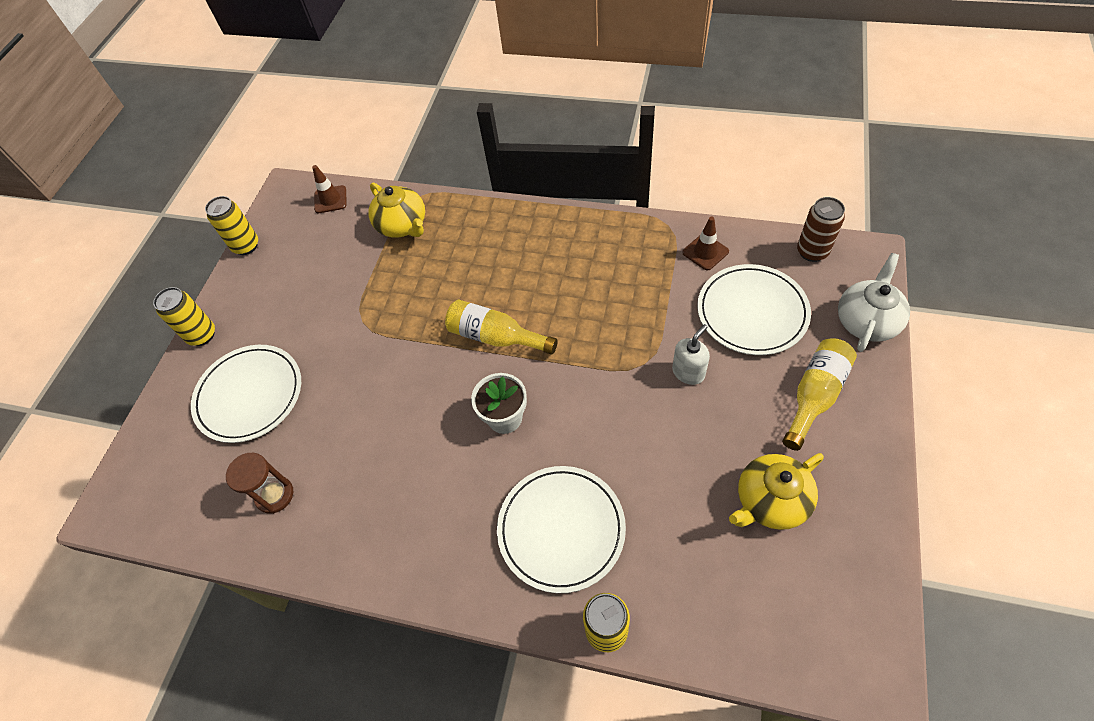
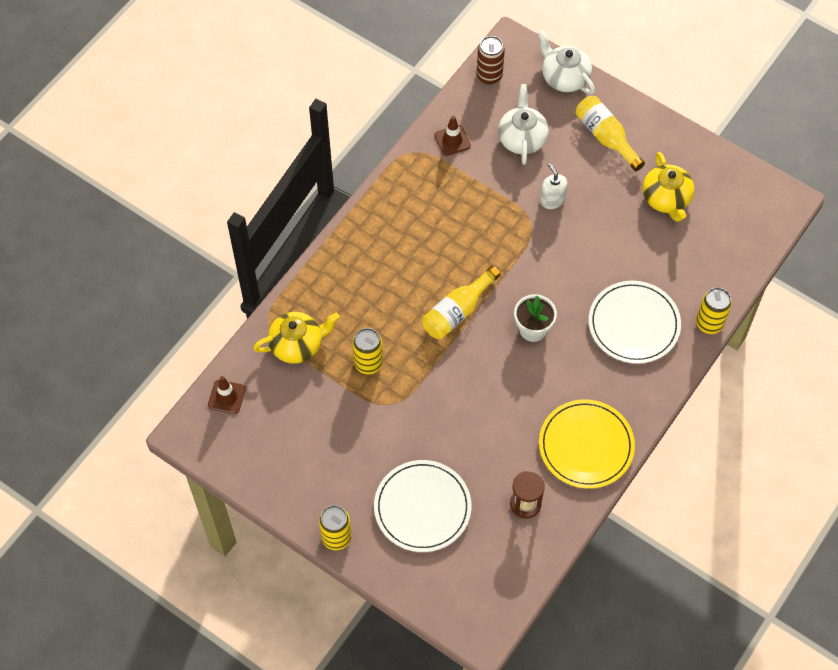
camera: 75 degrees left, 5 degrees up
(246, 246) = (245, 483): yellow can -> yellow can (368, 363)
(369, 534) = (586, 446): none -> yellow plate
(752, 312) = (522, 138): white plate -> white teapot

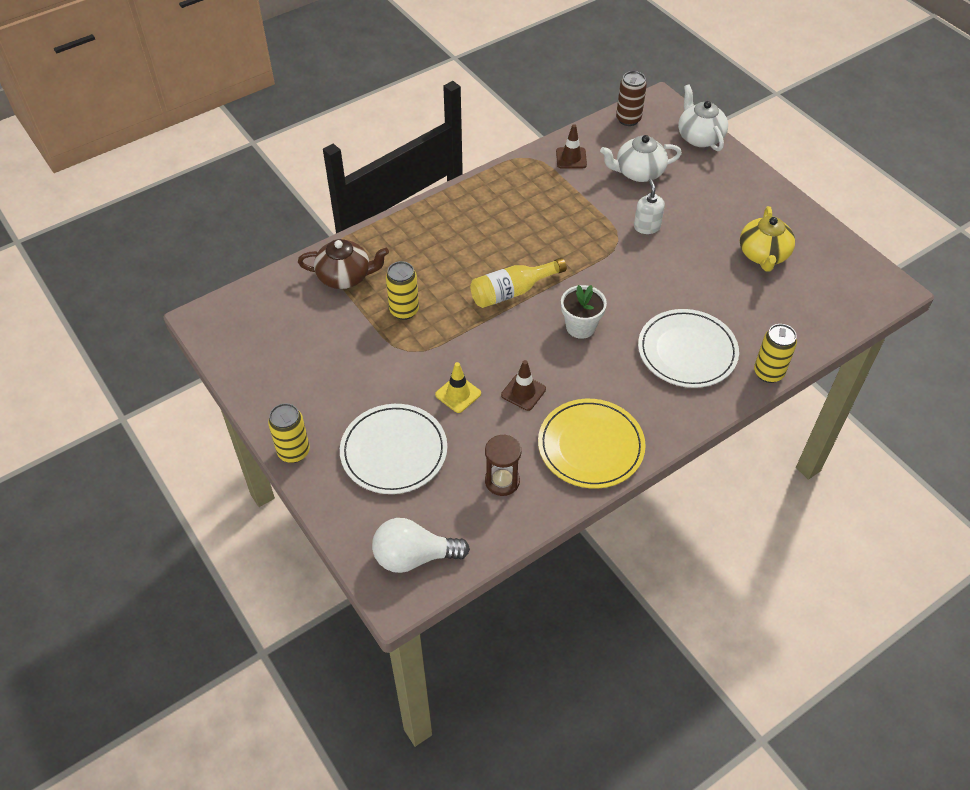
camera: 20 degrees right, 10 degrees down
(226, 397) = (257, 300): brown traffic cone -> brown traffic cone (523, 392)
(297, 345) = (345, 277): yellow teapot -> brown teapot
(453, 433) = (458, 394): none -> yellow traffic cone
(482, 597) = (414, 556): none -> white light bulb
(522, 138) = (638, 172): white teapot -> white teapot turned 120 degrees counterclockwise
(606, 137) = (721, 191): yellow bottle -> none

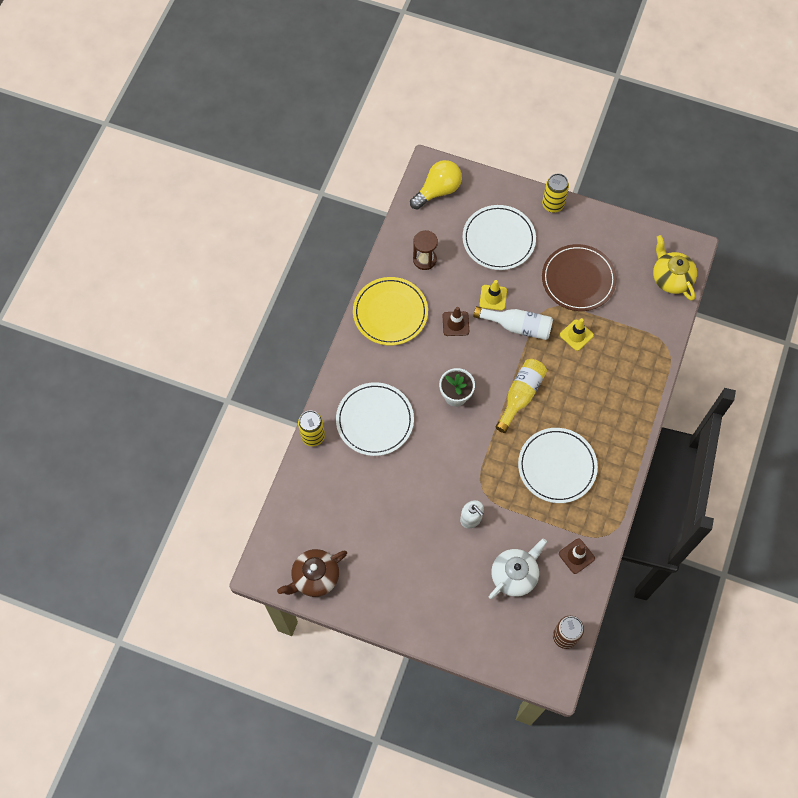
camera: 145 degrees right, 15 degrees up
(345, 277) = (637, 336): brown teapot -> brown teapot (315, 577)
(348, 359) = (578, 279): none -> brown plate
(404, 310) = (576, 335): yellow can -> yellow traffic cone
(414, 556) = (438, 190): white light bulb -> yellow light bulb
(457, 352) = (517, 326): none -> white bottle
(529, 222) = (557, 466): none -> white plate
(699, 137) = (494, 653): white teapot -> none
(763, 255) = (371, 545): yellow teapot -> yellow teapot (671, 278)

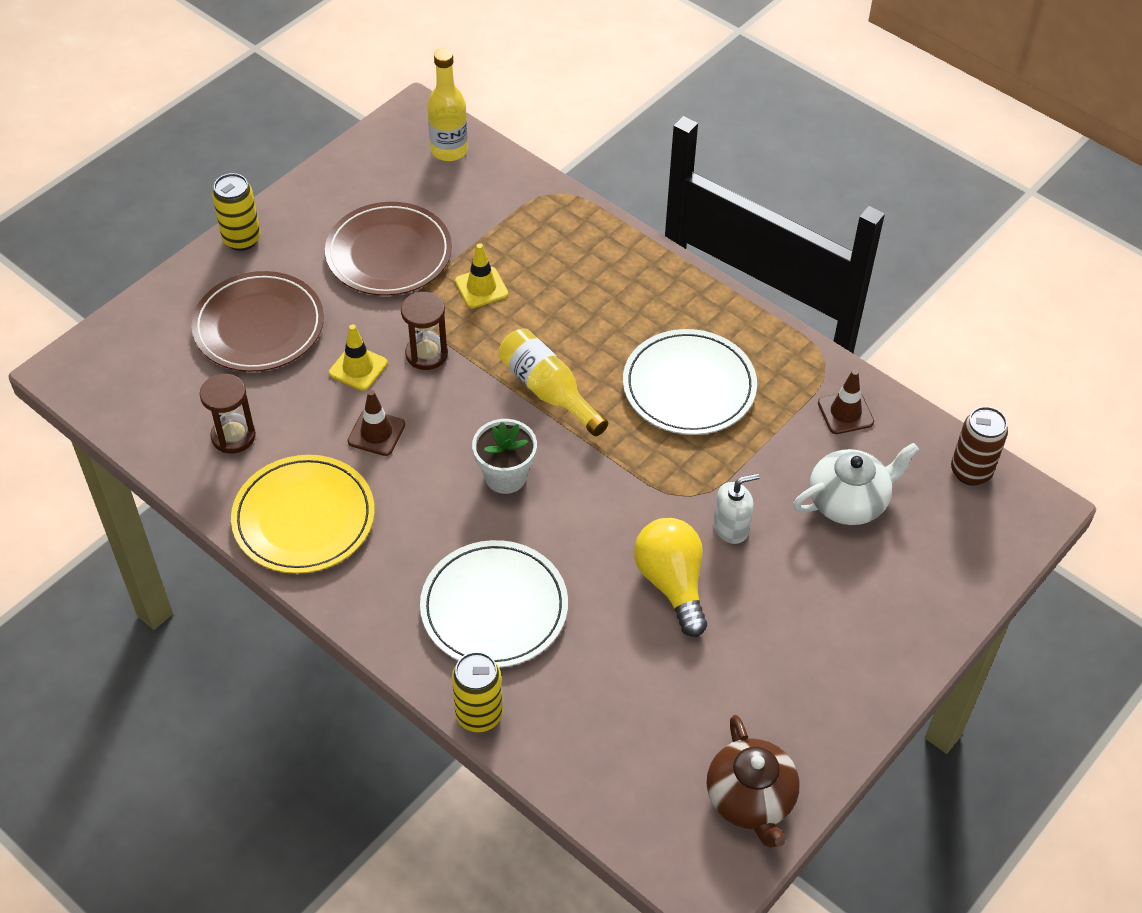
camera: 70 degrees left, 15 degrees down
(438, 190) = (116, 375): yellow light bulb -> yellow light bulb (672, 583)
(498, 239) = (259, 326): white plate -> brown plate
(514, 575) = (849, 501): white teapot -> white teapot turned 90 degrees clockwise
(517, 326) = (426, 354): white bottle -> brown hourglass
(671, 278) = (449, 150): yellow teapot -> yellow bottle

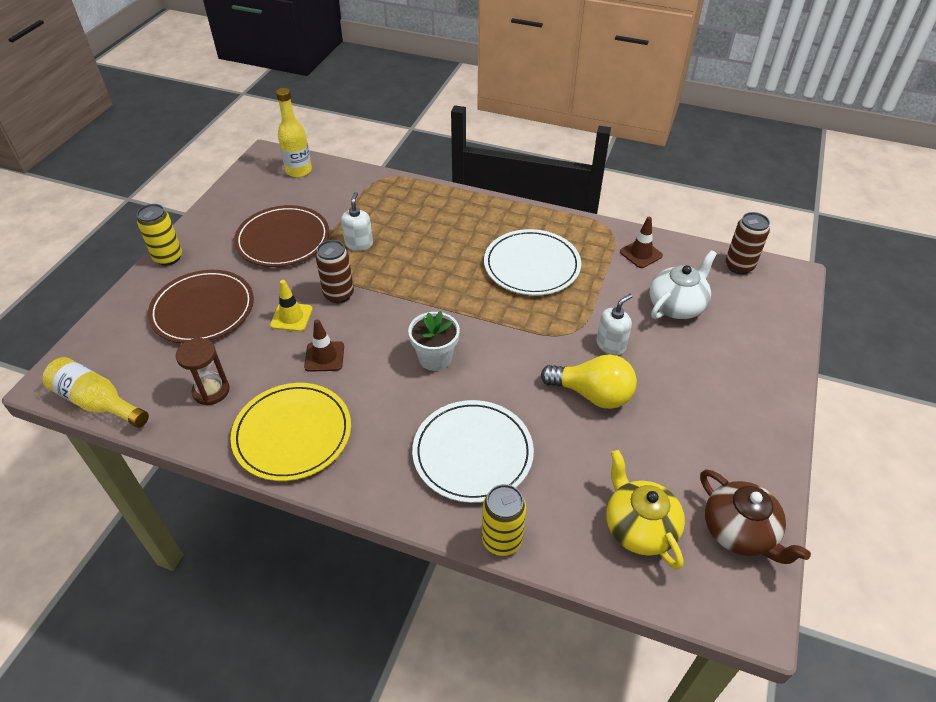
camera: 20 degrees left, 5 degrees down
(426, 354) = (339, 294): brown hourglass -> brown can
(481, 288) = (359, 244): yellow traffic cone -> white soap dispenser
(548, 391) = (437, 294): yellow bottle -> yellow bottle (97, 402)
(638, 754) = (639, 527): none -> yellow teapot
(672, 583) = (592, 394): yellow light bulb -> yellow light bulb turned 150 degrees clockwise

